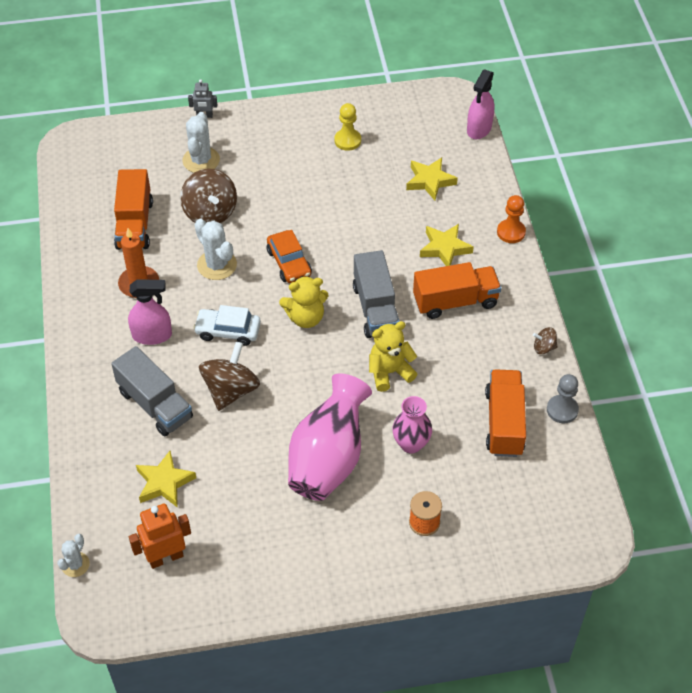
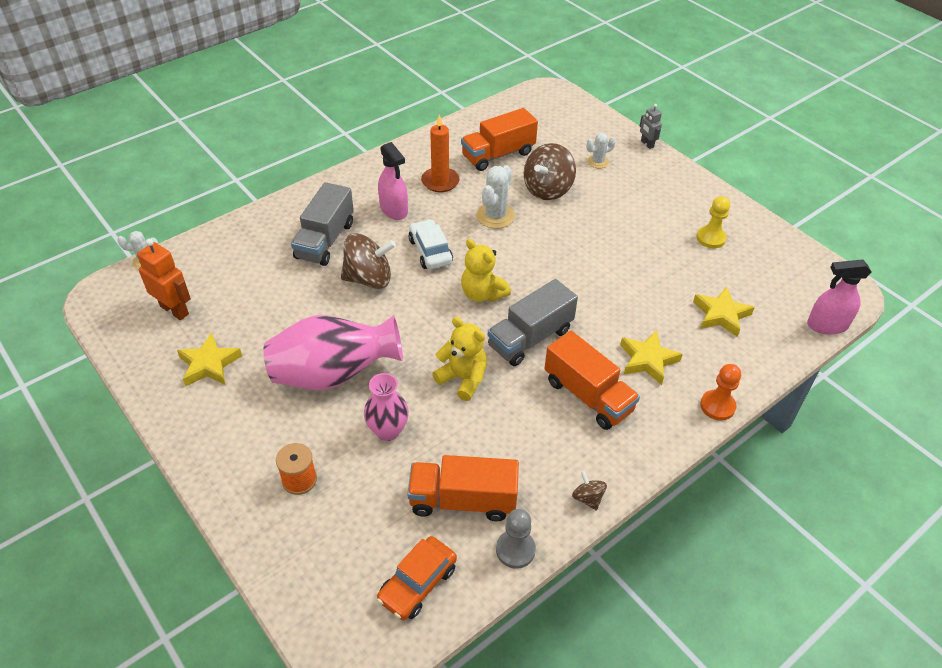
camera: 60 degrees right, 5 degrees down
(164, 482) = (249, 278): yellow star -> yellow star (209, 364)
(201, 160) = (598, 162): white cactus -> white cactus, size x0.60
(289, 263) = (535, 258): orange car -> orange car (418, 583)
(504, 423) = (463, 500): orange truck -> orange truck turned 150 degrees counterclockwise

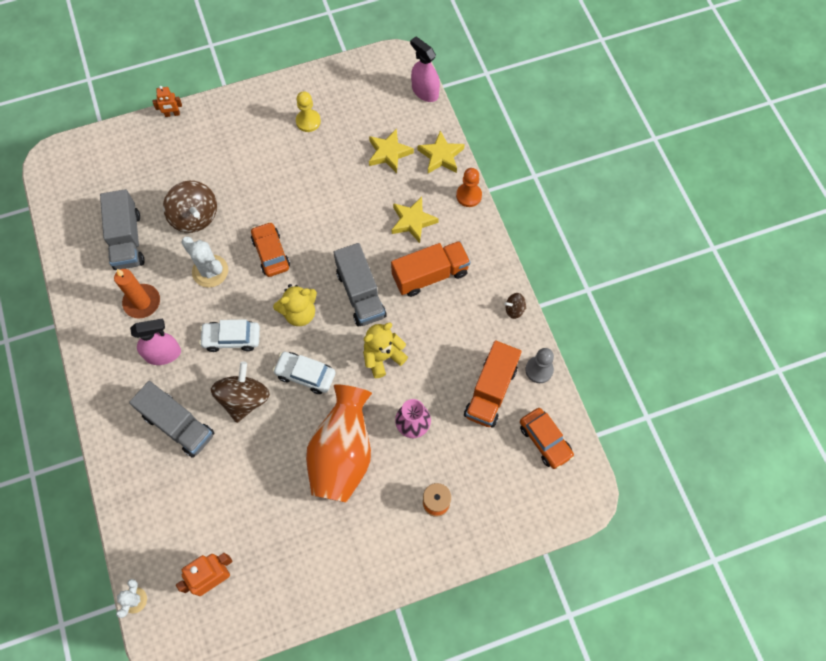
camera: 70 degrees left, 20 degrees up
(209, 364) = (293, 555): yellow star -> yellow star (441, 156)
(333, 374) = (342, 454): pink vase -> orange vase
(414, 318) = (305, 375): none -> white car
(498, 155) = (127, 240): orange truck -> grey truck
(539, 253) = (271, 253): none -> orange car
(598, 162) = (177, 162): white cactus -> none
(647, 144) = (172, 114): grey robot -> orange robot
(827, 325) = (425, 91): pink spray bottle -> pink spray bottle turned 120 degrees clockwise

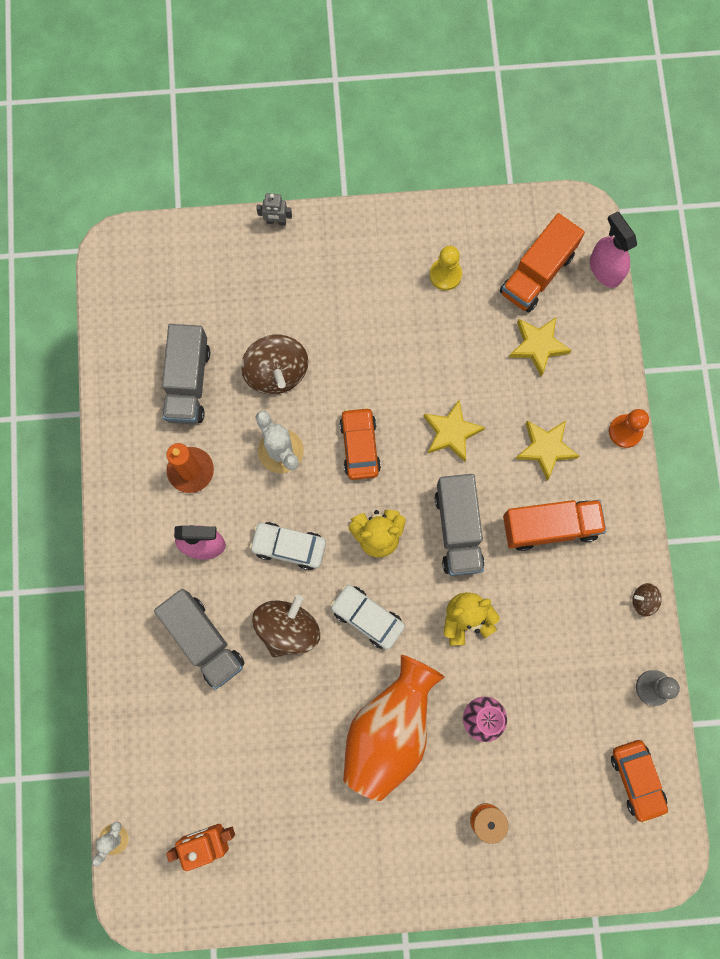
camera: 15 degrees right, 10 degrees up
(172, 114) = (276, 221): orange robot -> grey robot
(441, 156) = (603, 367): yellow star -> yellow star (451, 432)
(490, 391) = (586, 699): orange truck -> orange truck (537, 273)

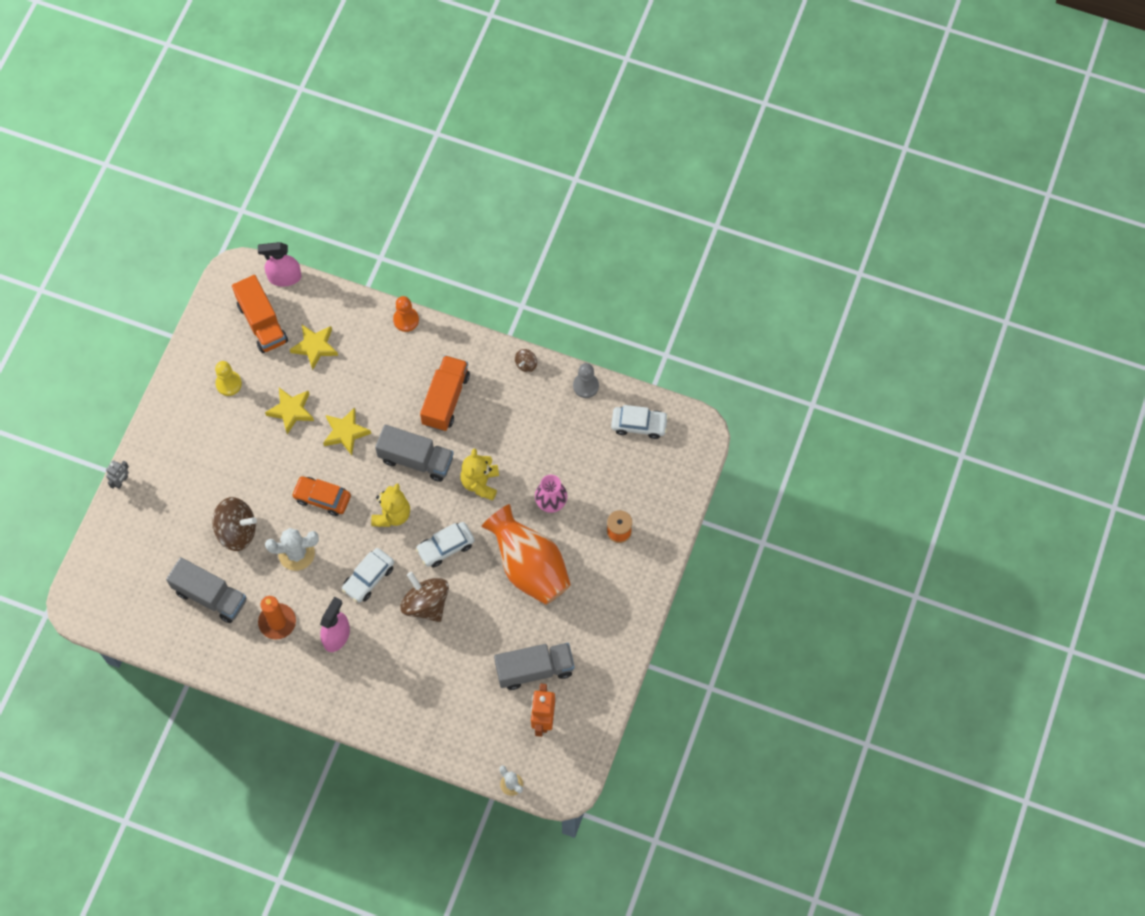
camera: 65 degrees left, 10 degrees down
(204, 640) = (405, 665): grey truck -> grey truck (534, 669)
(545, 449) = (390, 376): yellow star -> yellow star (291, 411)
(636, 779) = (639, 425): orange car -> white car

